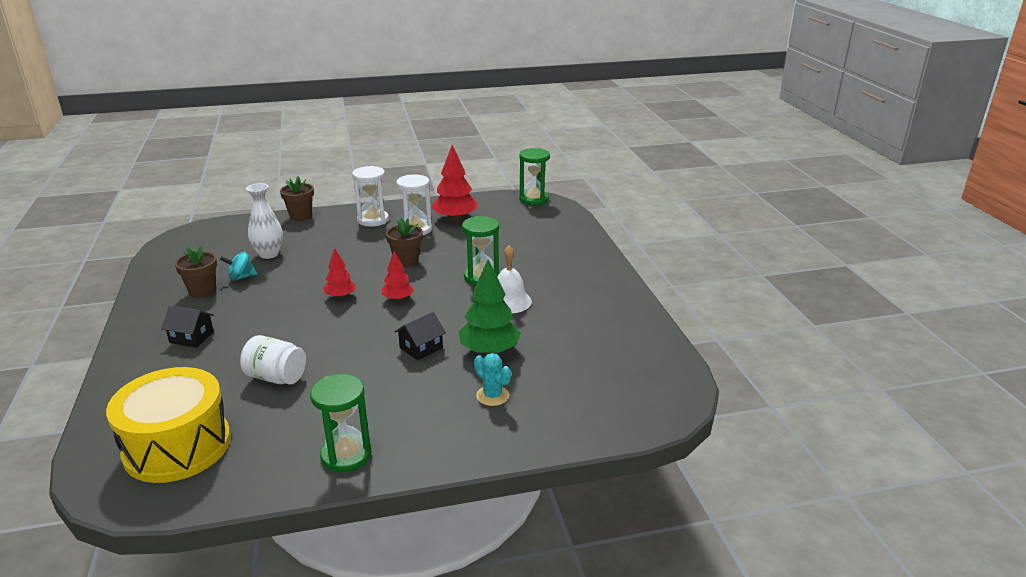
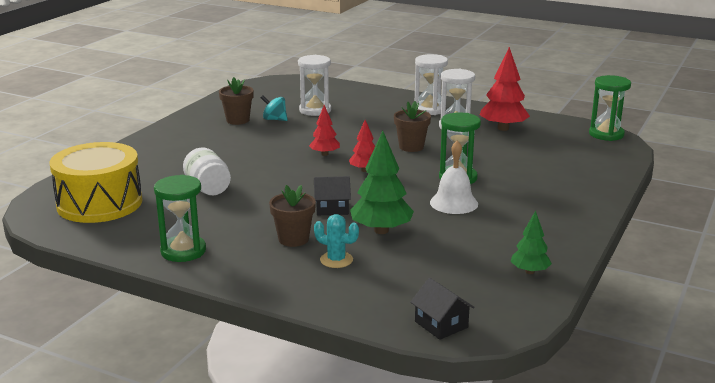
camera: 40 degrees right, 5 degrees down
(191, 337) = (192, 146): black house -> black house (441, 324)
(269, 254) = (315, 110): white vase -> white hourglass
(300, 216) = (376, 91): brown flower pot -> brown flower pot (293, 239)
(492, 396) = (336, 260): turquoise cactus -> turquoise cactus turned 60 degrees counterclockwise
(637, 338) = (529, 272): none -> green tree

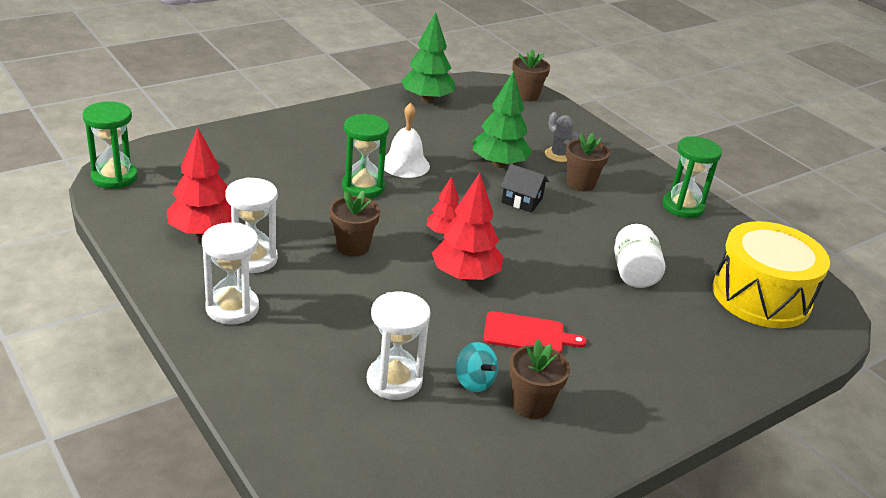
camera: 155 degrees left, 10 degrees up
(261, 141) = (527, 334): none -> red cutting board
(324, 154) = (465, 276): red tree -> red tree, size x1.71
(336, 260) = (558, 155): turquoise cactus -> grey cactus
(441, 324) = (526, 95): black house -> brown flower pot
(529, 272) = (427, 99): green tree -> green tree, size x1.71

